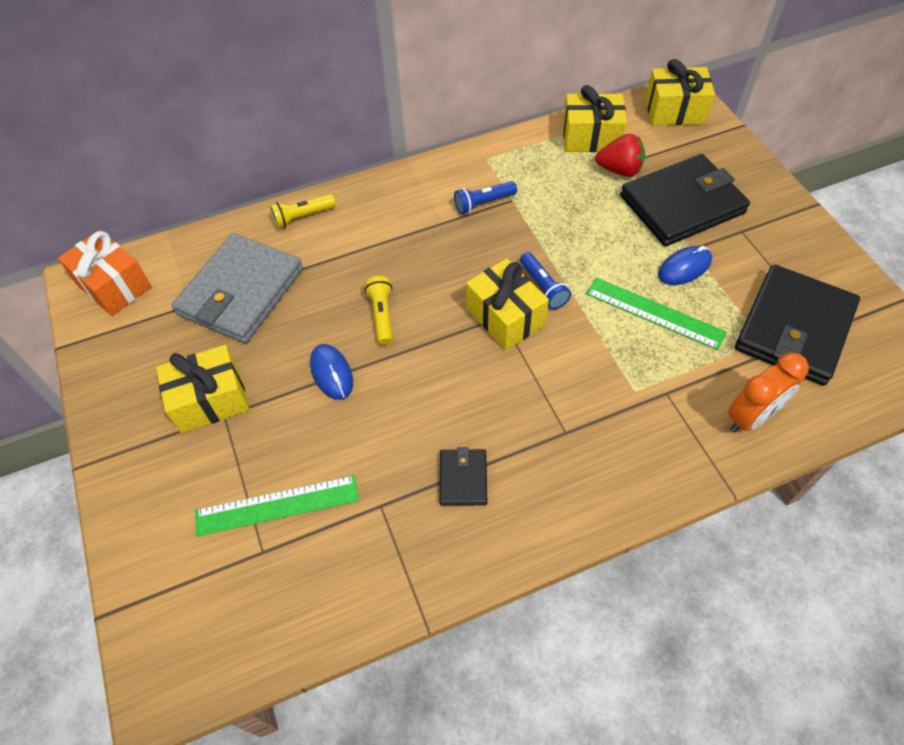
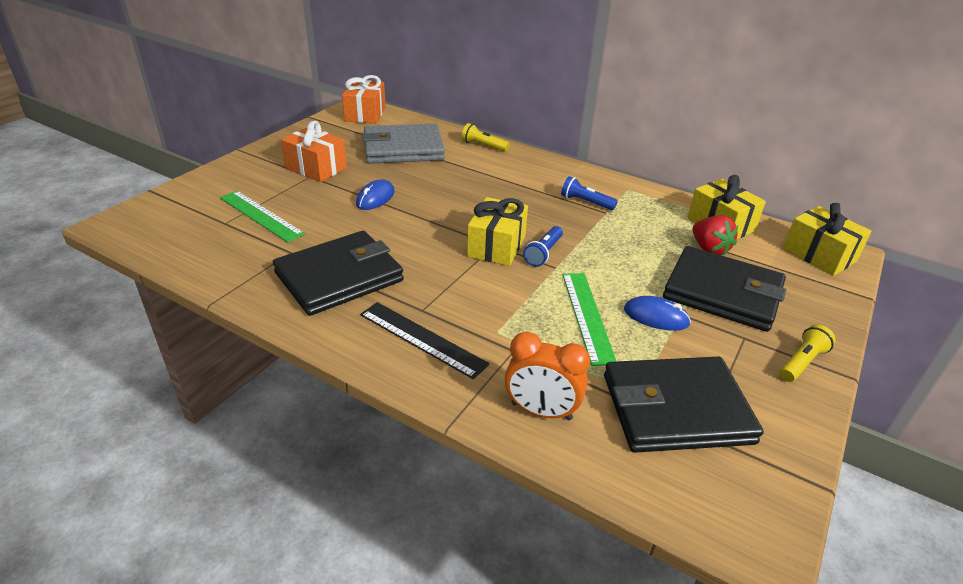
camera: 50 degrees right, 20 degrees down
(210, 400) = (316, 168): yellow gift -> orange gift
(382, 315) = (440, 199): yellow flashlight -> yellow flashlight (802, 362)
(463, 478) = (339, 277): black wallet -> black wallet, size x2.15
(609, 455) = (422, 339): none -> black ruler

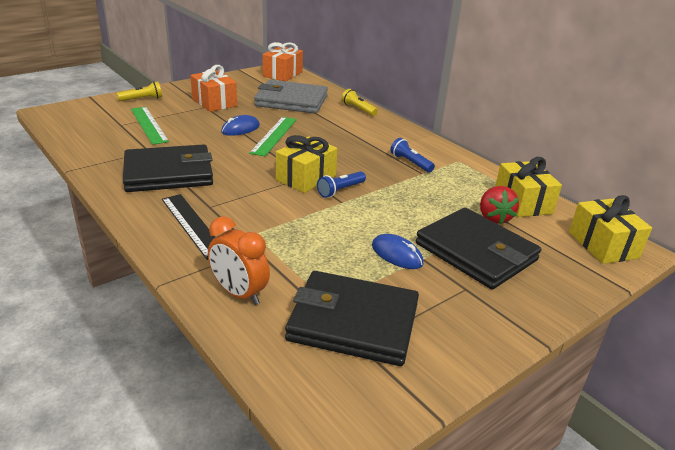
camera: 20 degrees right, 5 degrees down
(587, 316) = (337, 240): green ruler -> green ruler (274, 135)
(802, 362) = (505, 320): yellow flashlight -> yellow flashlight (142, 99)

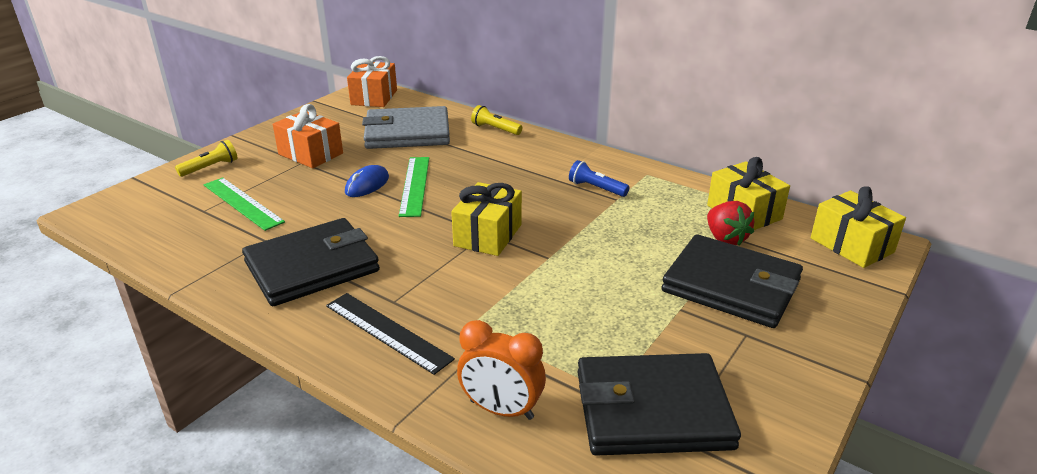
camera: 15 degrees left, 0 degrees up
(340, 190) = (538, 242): blue flashlight -> none
(397, 255) = (650, 311): blue mouse -> none

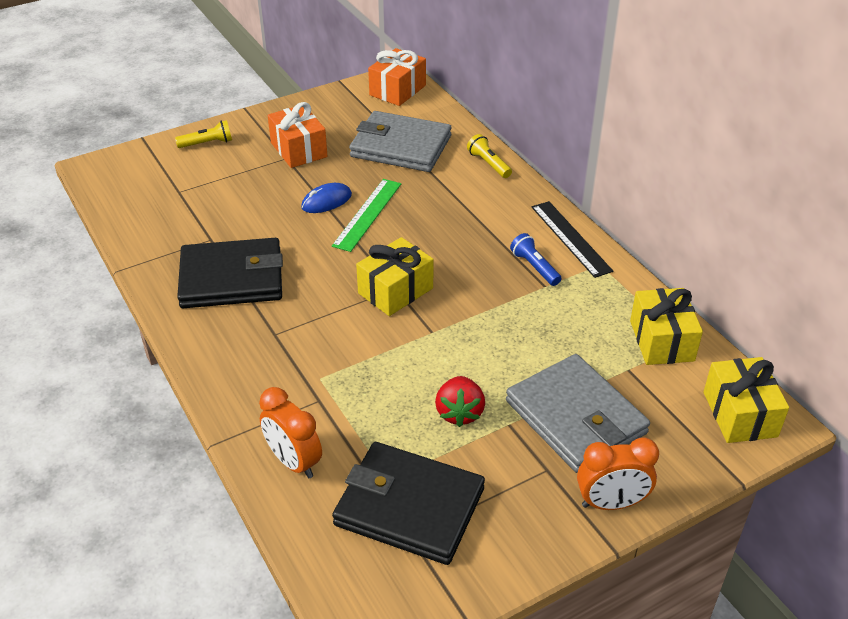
camera: 25 degrees right, 10 degrees up
(243, 203) = (213, 192): green ruler -> none
(387, 332) = (252, 361): black ruler -> black ruler (570, 238)
(725, 239) = (615, 365): red strawberry -> red strawberry (459, 413)
(731, 286) = (575, 417): black wallet -> grey wallet
(823, 343) = (611, 503): none -> orange clock

